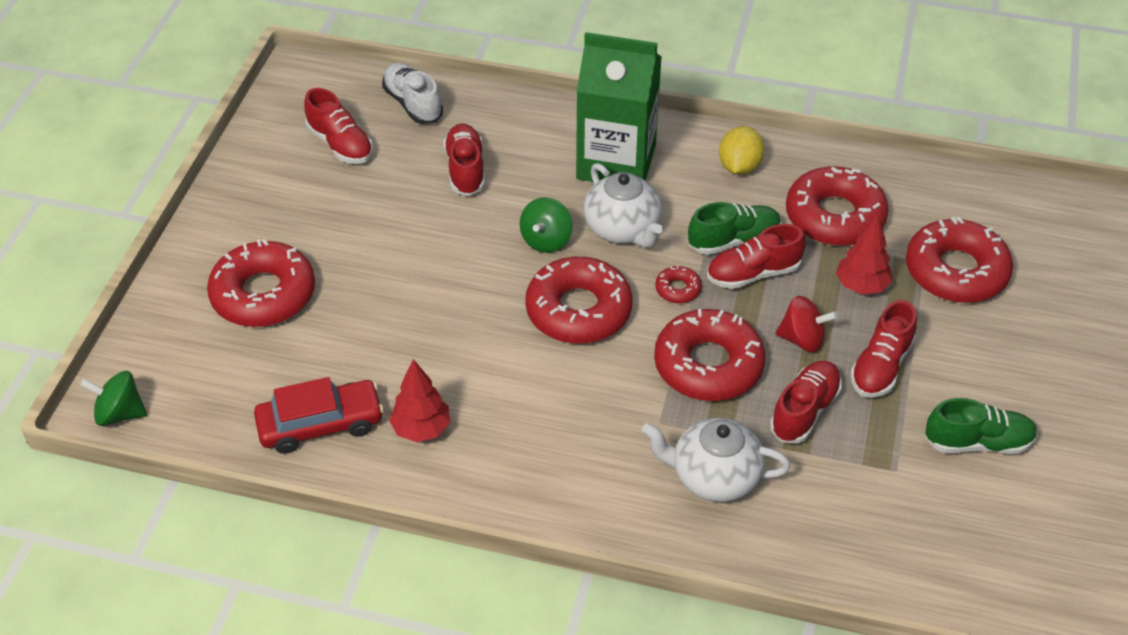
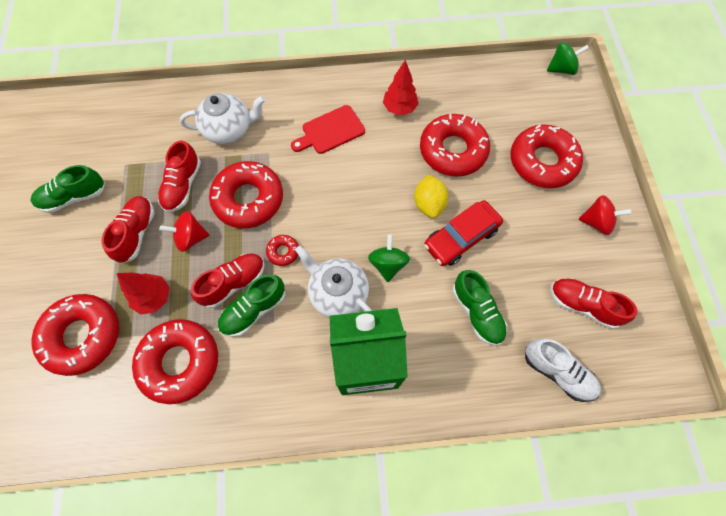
camera: 160 degrees right, 20 degrees up
(254, 211) = (596, 222): none -> red spinning top
(320, 424) = (454, 94): red car -> red car (461, 237)
(465, 170) = (477, 312): red shoe -> green shoe
(549, 426) = (330, 131): none -> red cutting board
(578, 310) = (343, 213): red donut -> red donut (453, 150)
(739, 167) = (266, 393): yellow lemon -> yellow lemon (429, 204)

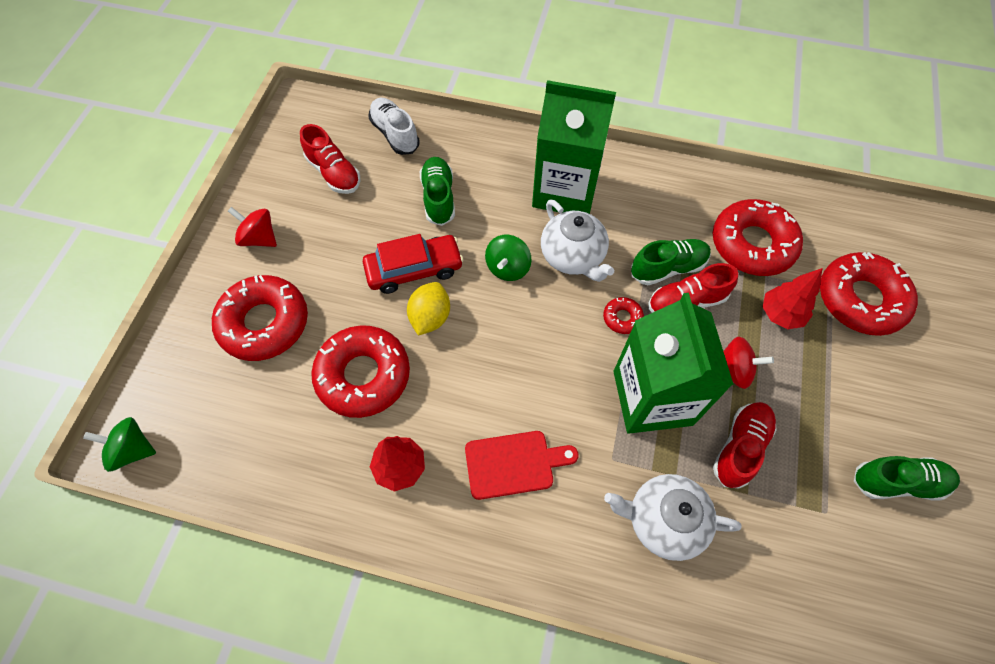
camera: 160 degrees left, 5 degrees down
(136, 233) = (804, 399): red shoe -> none
(248, 199) = (652, 397): red donut -> green carton

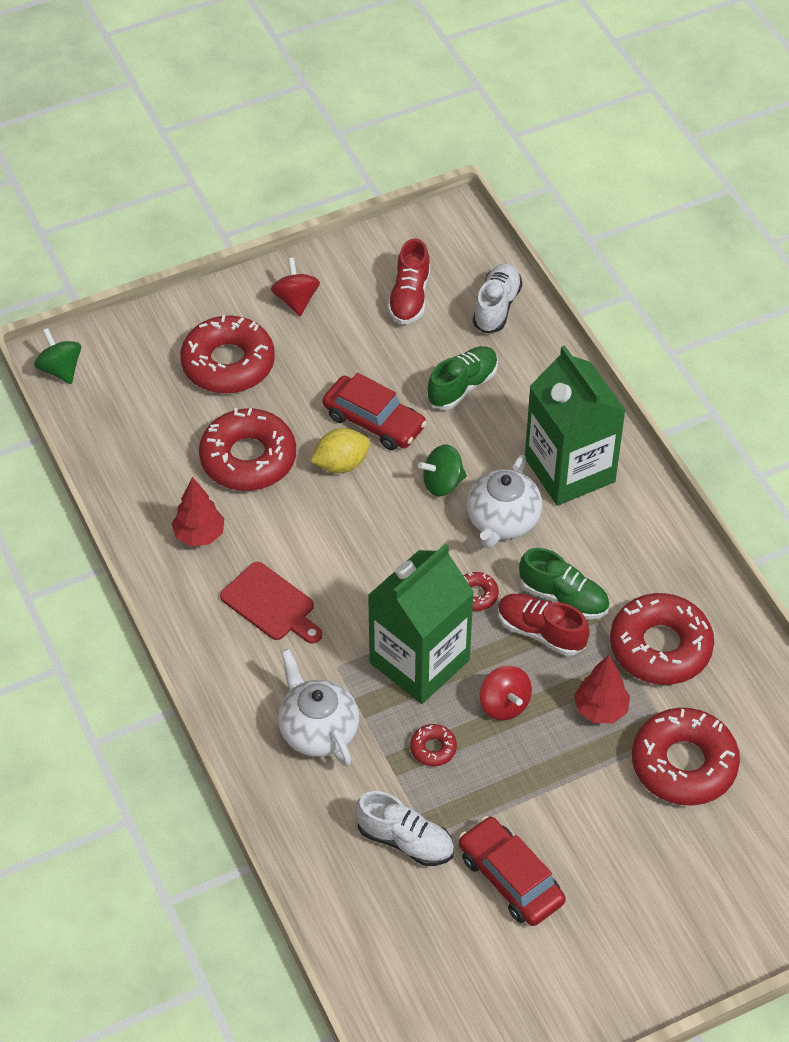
camera: 50 degrees right, 10 degrees down
(740, 447) = (433, 748): red shoe -> red donut
(815, 533) = (405, 840): none -> white shoe
(897, 482) = (510, 878): green shoe -> red car

